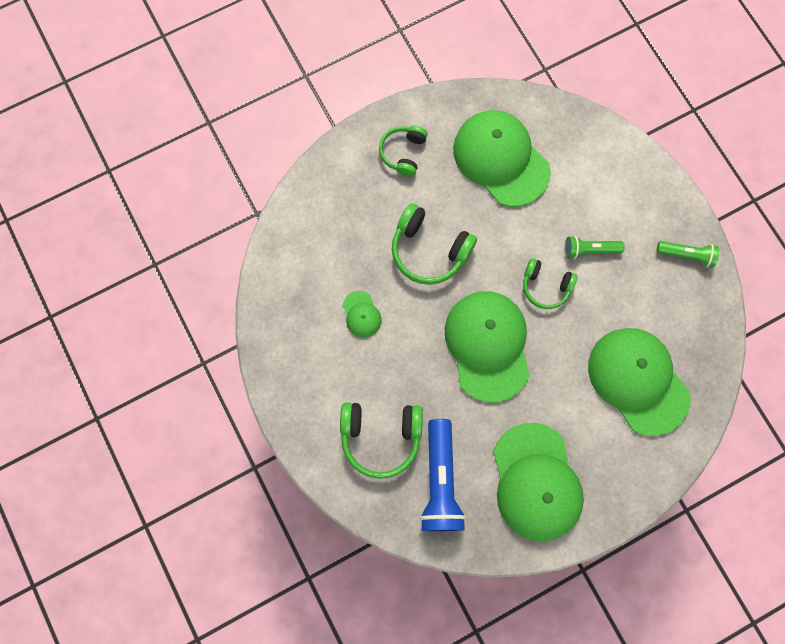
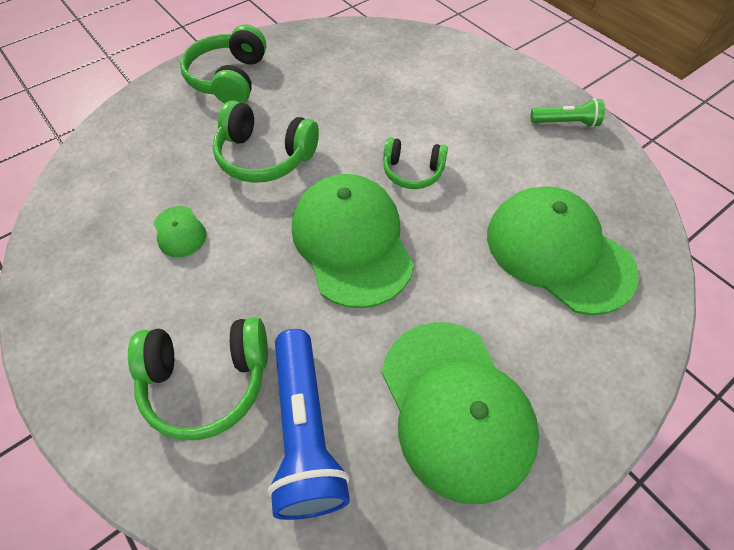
camera: 10 degrees left, 20 degrees down
(403, 153) = (229, 79): green headphones -> green headphones, size x1.56
(501, 159) = (338, 72): green cap -> none
(589, 250) = (455, 132): green flashlight -> none

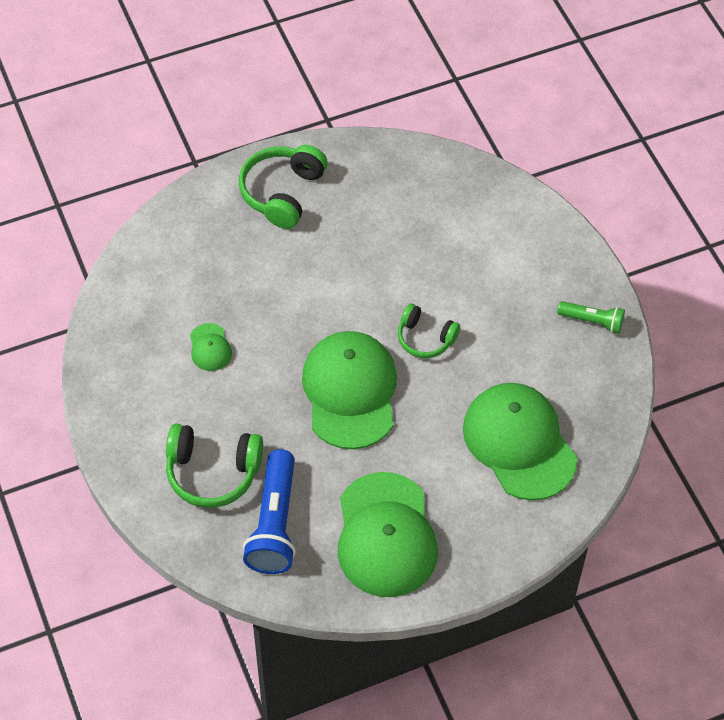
camera: 15 degrees right, 0 degrees up
(265, 156) = (297, 291): green headphones -> none

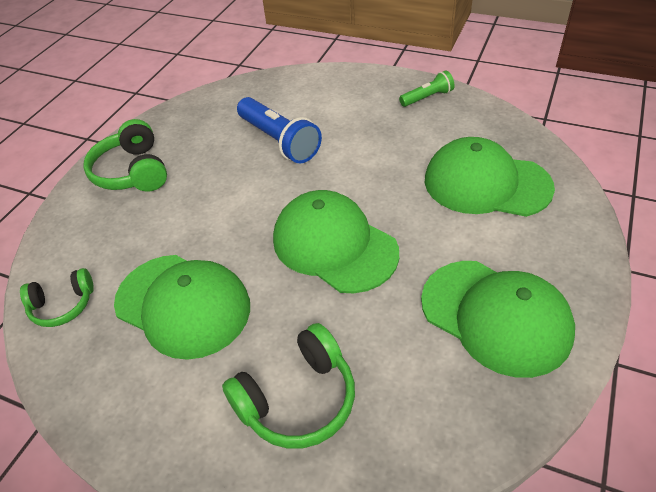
camera: 40 degrees left, 10 degrees down
(210, 347) = (183, 305): green cap -> green cap, size x2.31
(274, 523) = (403, 391): blue flashlight -> blue flashlight (279, 141)
(425, 338) = (342, 176): green headphones -> green headphones (63, 305)

